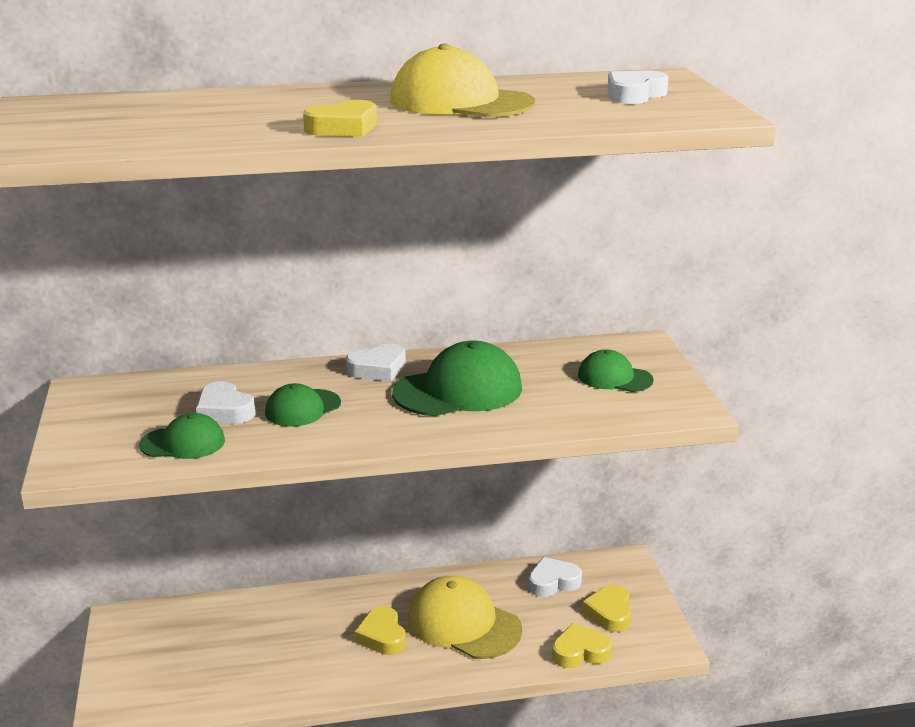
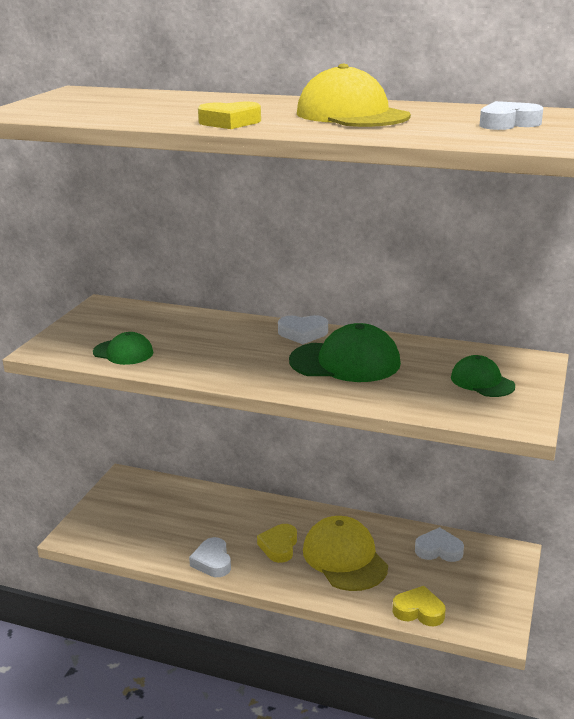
camera: 30 degrees right, 0 degrees up
(224, 410) = (171, 338): white heart -> white heart (212, 562)
(302, 408) = (222, 348): green cap -> none
(609, 613) = (467, 589): yellow heart -> none

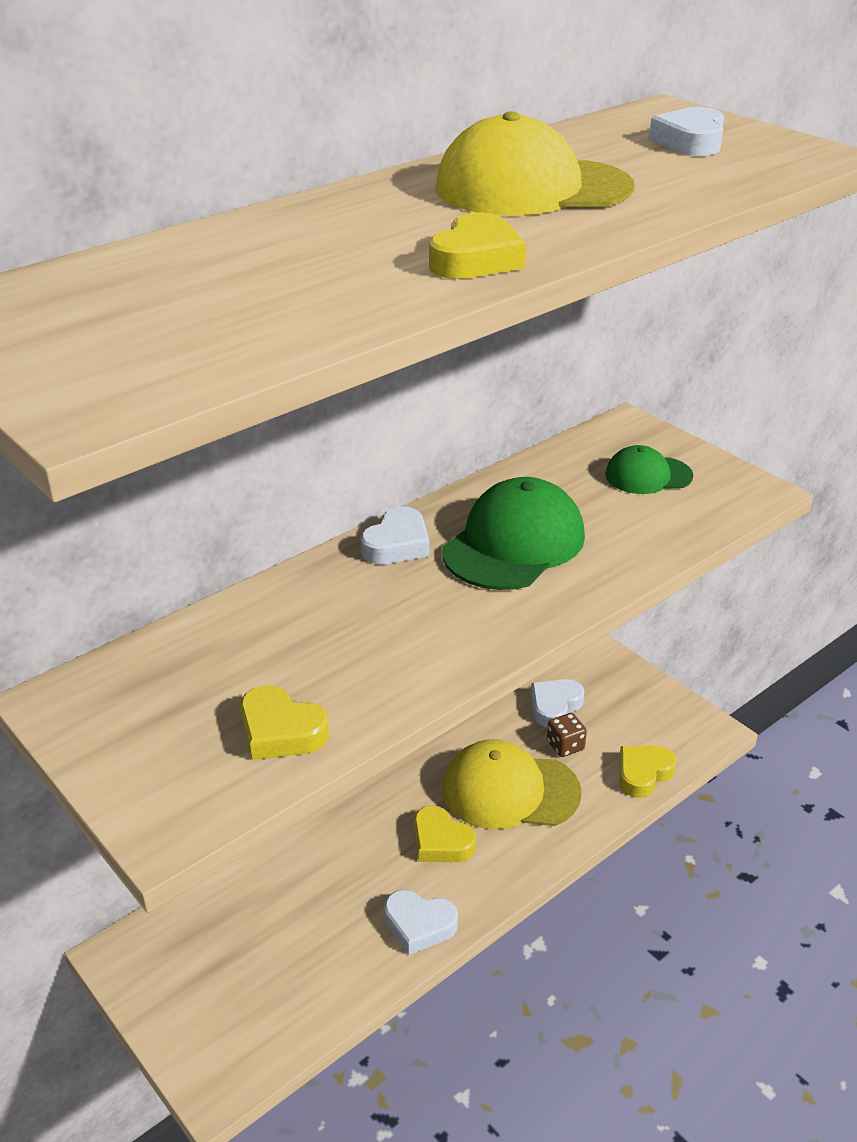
camera: 60 degrees left, 10 degrees up
(123, 352) = (280, 731): green cap -> yellow heart
(407, 567) = (565, 746): none -> brown dice

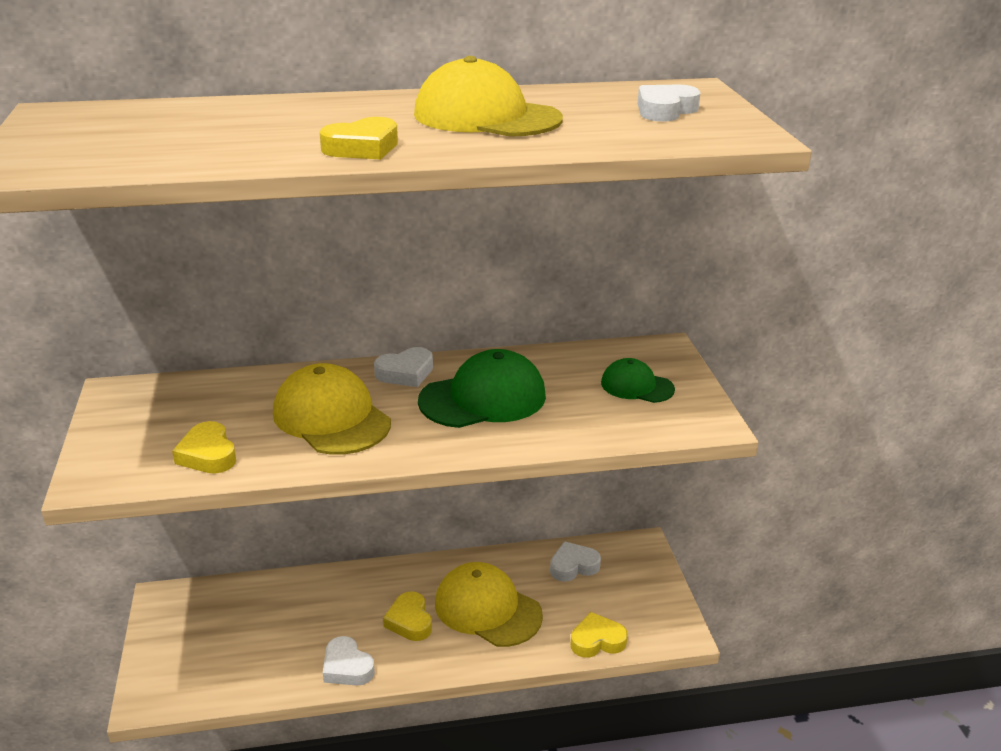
camera: 30 degrees right, 5 degrees down
(375, 628) = (331, 417): none -> yellow cap
(565, 746) = (556, 596): brown dice -> none

